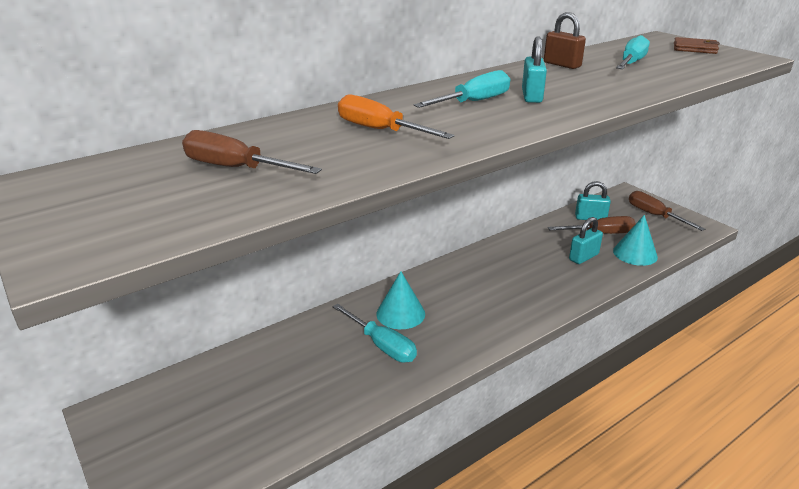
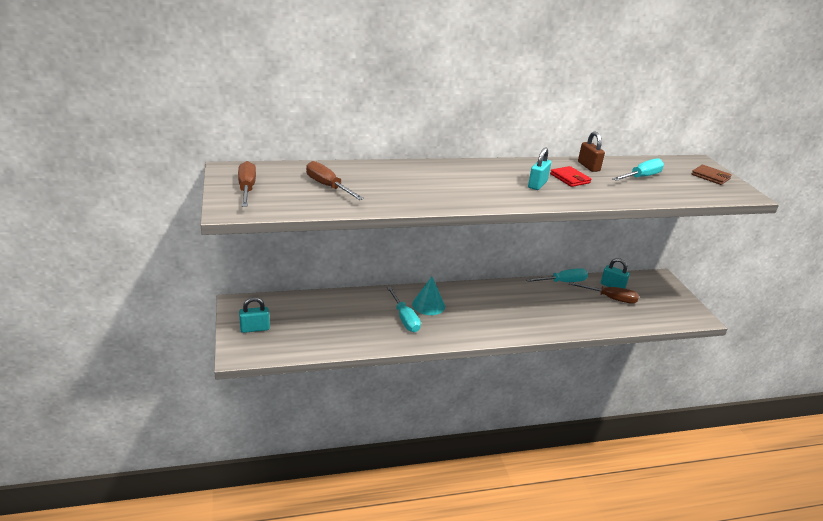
camera: 20 degrees right, 0 degrees up
(380, 130) = (421, 184): orange screwdriver -> none
(473, 102) = (495, 179): turquoise screwdriver -> turquoise screwdriver (563, 282)
(559, 81) = (570, 178): none -> red wallet
(583, 257) = (582, 309): turquoise padlock -> turquoise padlock (255, 328)
(635, 253) = (624, 319): turquoise cone -> none
(654, 215) = (666, 298): brown screwdriver -> brown screwdriver (247, 189)

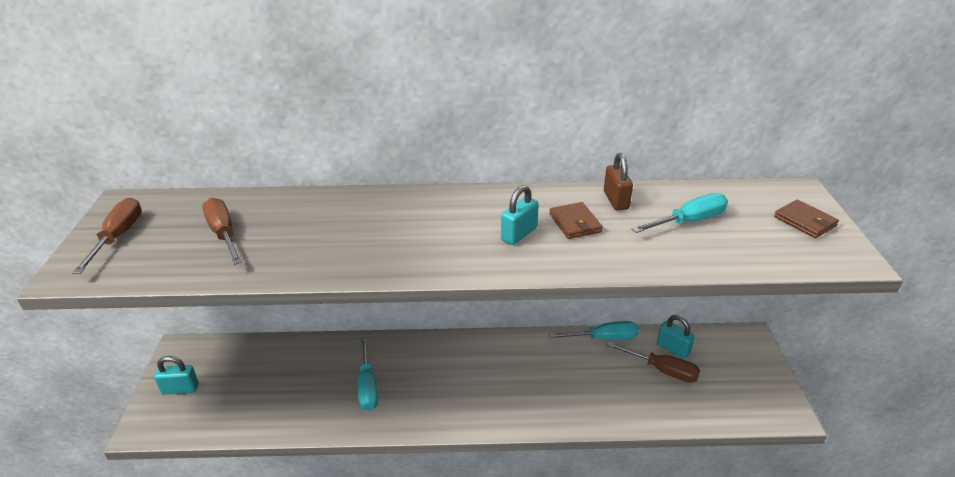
camera: 15 degrees right, 5 degrees up
(428, 305) = (407, 366): turquoise cone -> none
(570, 178) = (575, 223): red wallet -> brown wallet

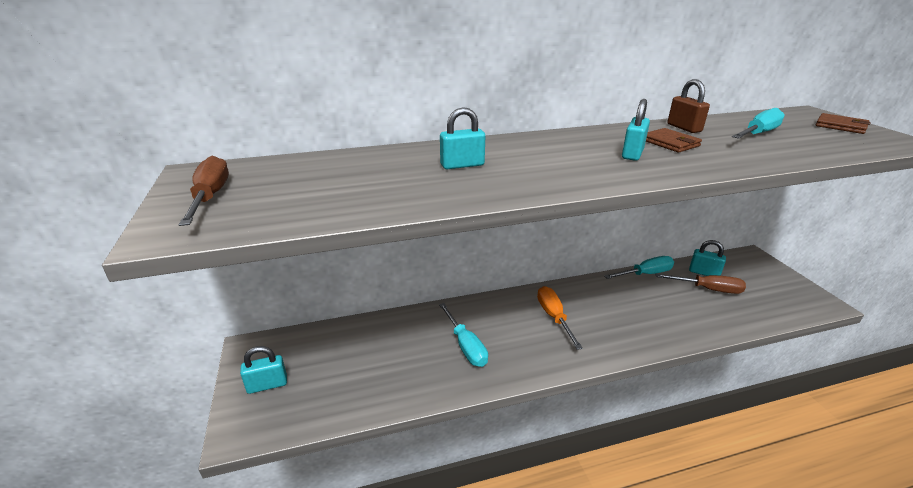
camera: 15 degrees left, 5 degrees down
(223, 234) = (337, 182): brown screwdriver -> none
(344, 227) = (462, 165): none -> turquoise padlock
(471, 371) = (554, 317): none -> orange screwdriver

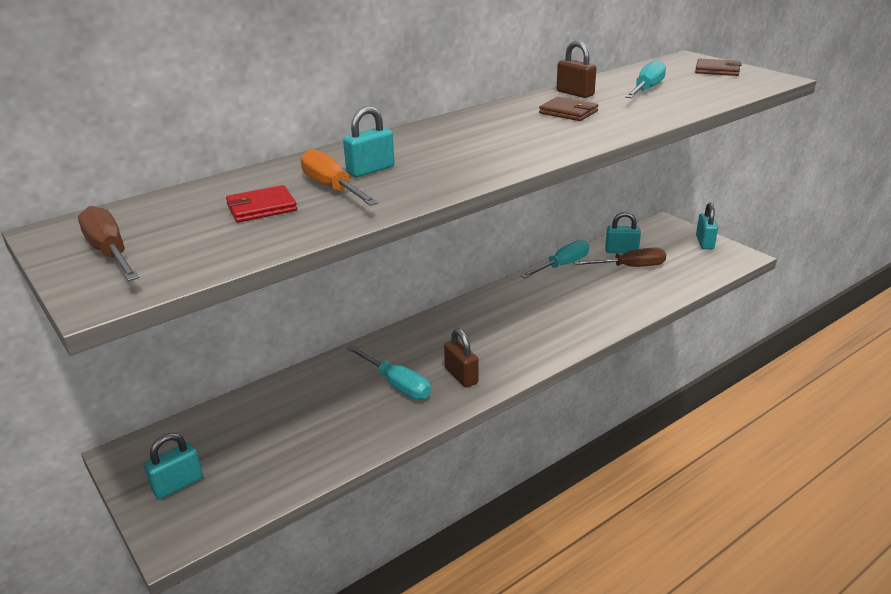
camera: 20 degrees left, 0 degrees up
(351, 181) = (261, 208): none -> red wallet
(521, 353) = (461, 376): none -> brown padlock
(554, 317) = (481, 331): orange screwdriver -> orange screwdriver (332, 188)
(632, 154) = (537, 129): turquoise padlock -> turquoise padlock (704, 242)

